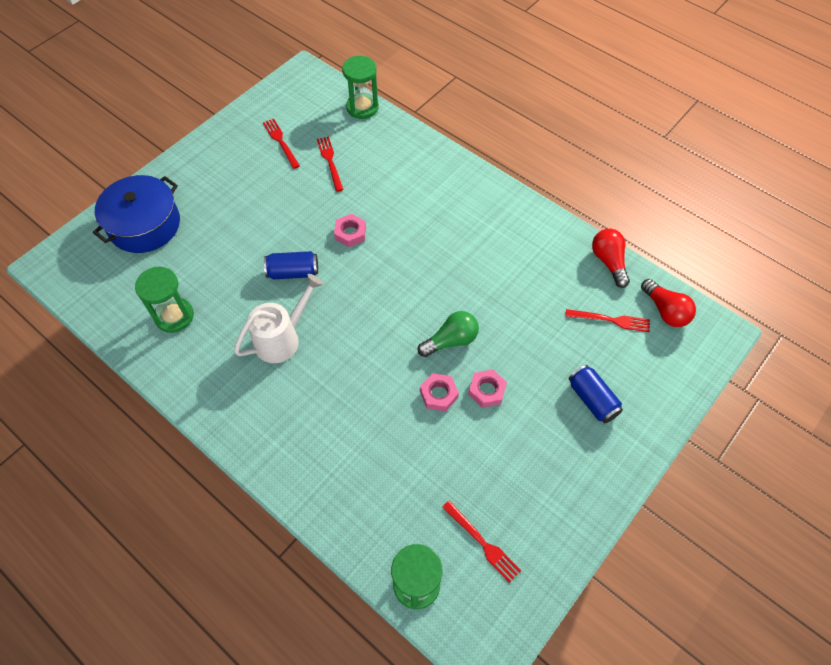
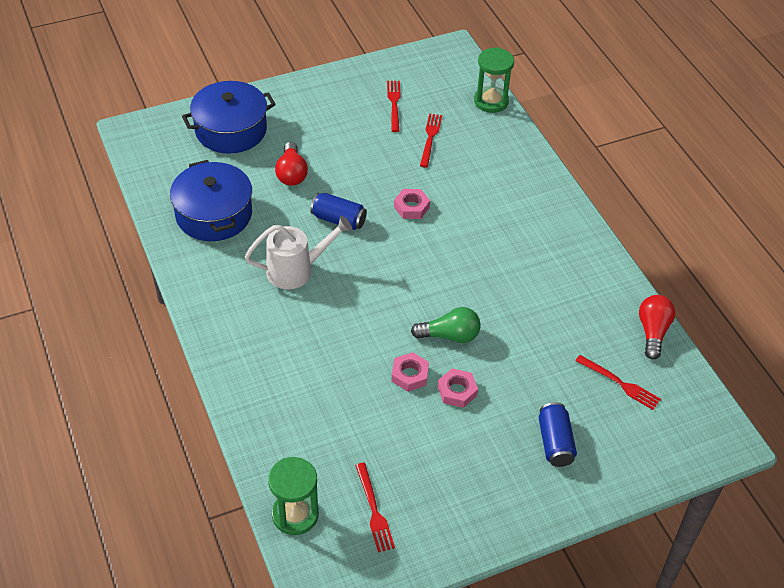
camera: 25 degrees right, 10 degrees down
(174, 316) = (214, 214): green hourglass -> blue pot
(665, 311) = (683, 398): red light bulb -> red light bulb (291, 173)

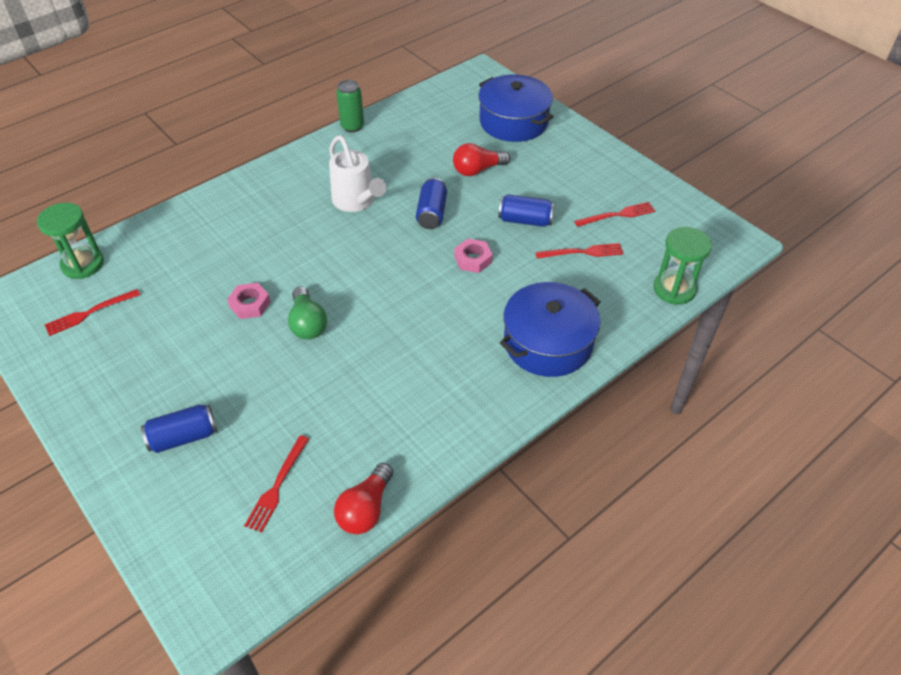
camera: 75 degrees right, 0 degrees up
(171, 250) = (352, 126): none -> green can
(214, 214) = (404, 138): blue pot -> blue pot (548, 343)
(376, 161) = (525, 220): none -> blue can
(457, 391) = (237, 343): pink nut -> none
(652, 332) = (366, 509): red light bulb -> red light bulb turned 120 degrees clockwise

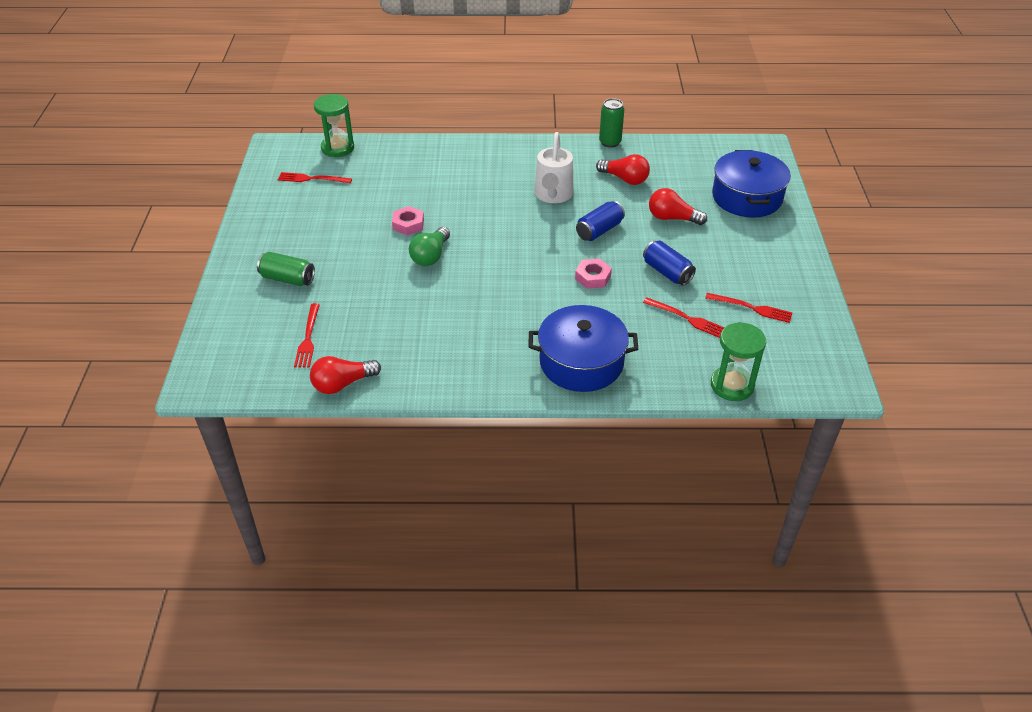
camera: 40 degrees right, 5 degrees down
(183, 437) = (288, 279): blue can -> green can
(277, 486) = (308, 338): red fork -> red fork turned 60 degrees counterclockwise
(401, 154) = (625, 179): none -> red light bulb

